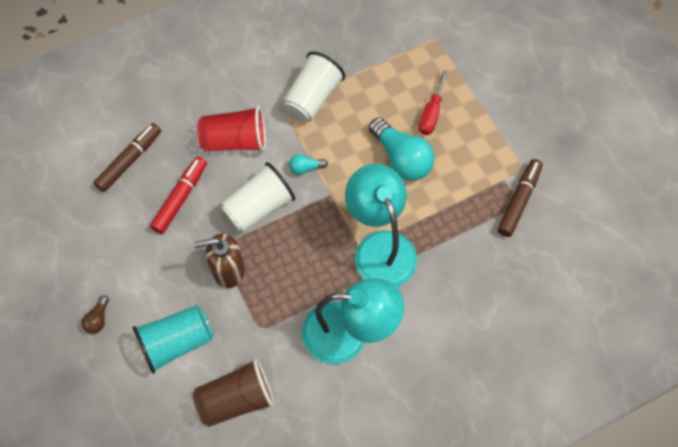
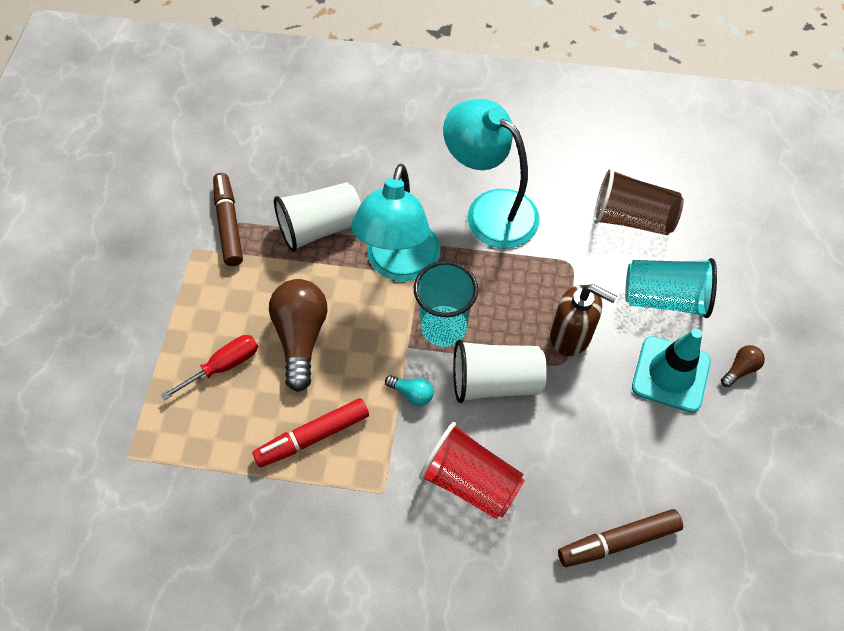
camera: 145 degrees left, 5 degrees down
(145, 285) = (671, 374): none -> turquoise traffic cone
(180, 198) = (579, 449): red marker -> red marker (313, 436)
(312, 98) = (339, 476): white cup -> white cup (320, 228)
(317, 222) = (443, 327): none -> turquoise cup
(401, 158) = (301, 337): turquoise light bulb -> brown light bulb
(519, 201) = (228, 224): brown marker -> brown marker turned 105 degrees clockwise

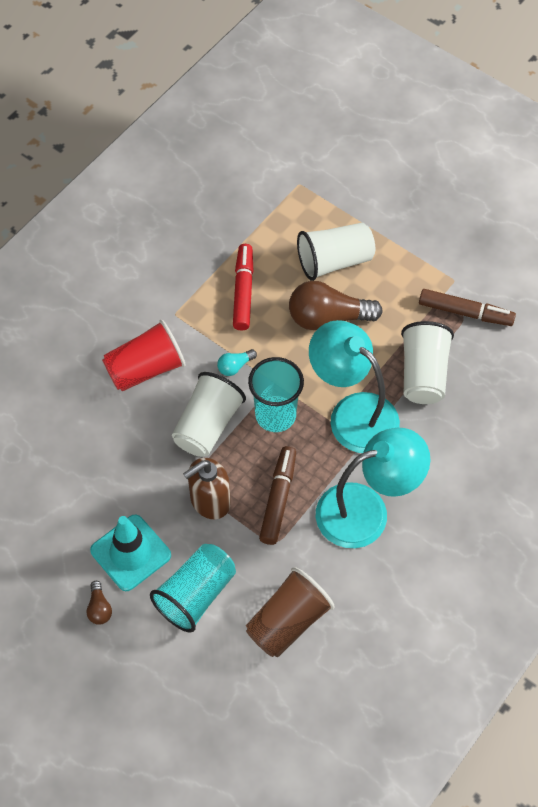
camera: 120 degrees right, 0 degrees up
(224, 366) = (334, 261): red screwdriver -> white cup
(301, 337) = (328, 318): brown light bulb -> brown light bulb turned 150 degrees clockwise
(618, 541) = (42, 435): brown marker -> brown marker (278, 499)

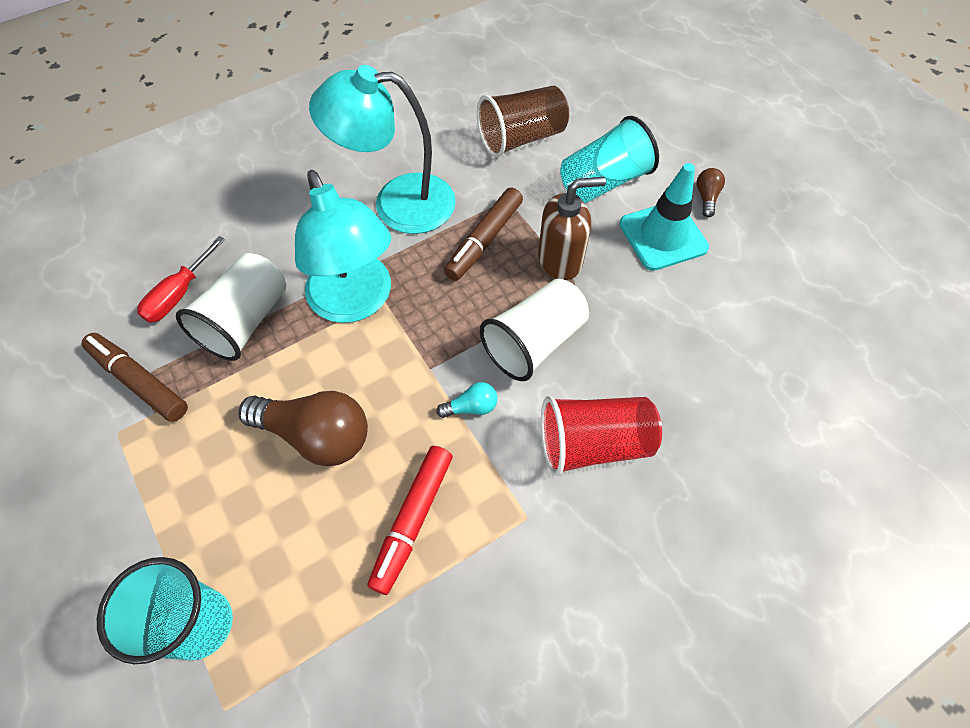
camera: 160 degrees left, 0 degrees up
(275, 415) = (447, 328): turquoise cup -> turquoise cup (200, 624)
(334, 261) = (256, 524): white cup -> none
(485, 377) = (179, 294): none -> red screwdriver

